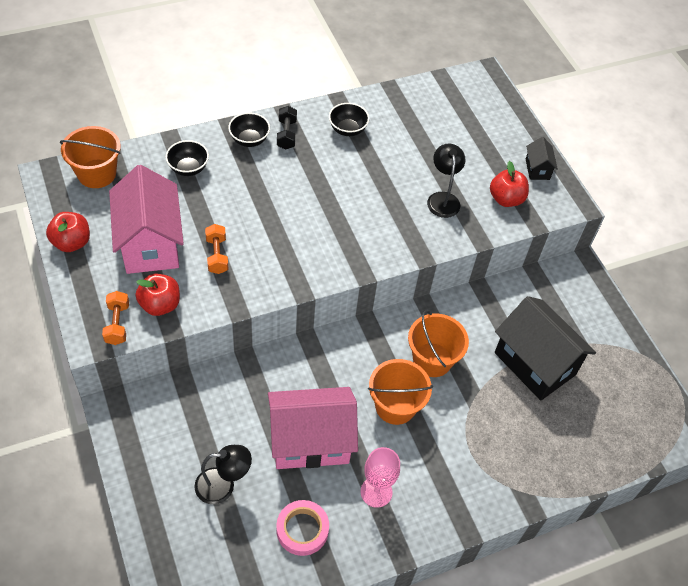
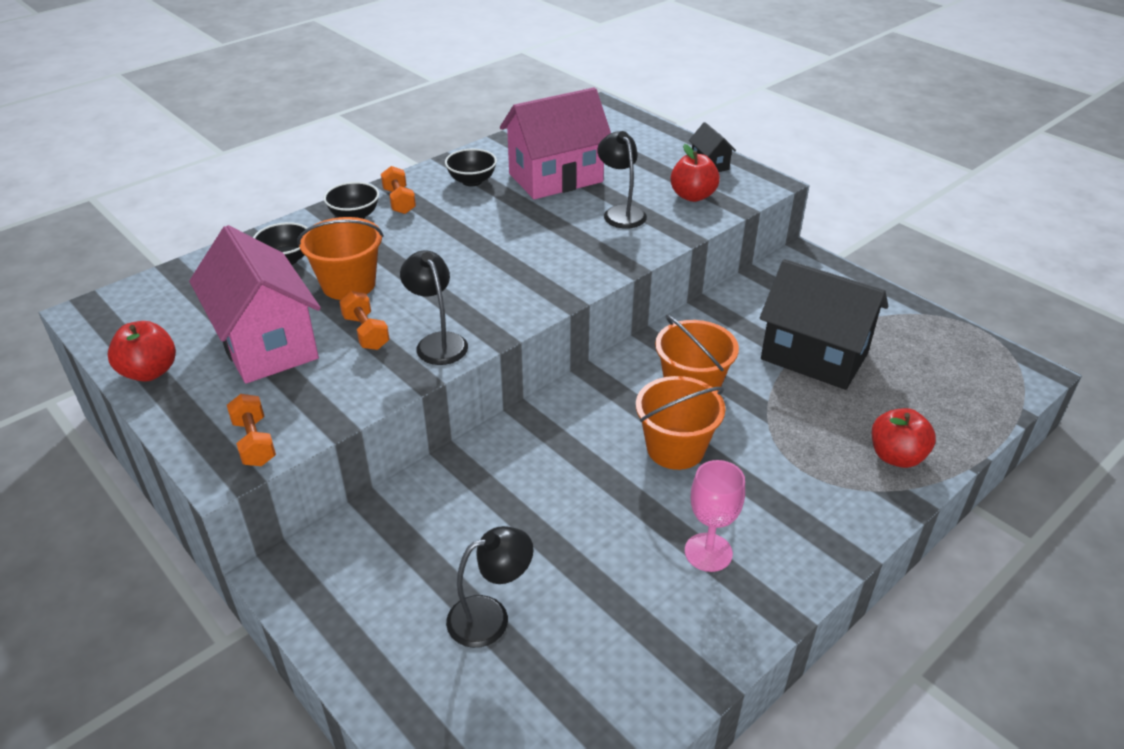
camera: 15 degrees left, 15 degrees down
(97, 173) = (160, 293): orange bucket -> orange bucket (348, 284)
(160, 305) = (309, 404): red apple -> red apple (896, 456)
(260, 280) = (437, 342): none -> black lamp
(286, 134) = (399, 201): black dumbbell -> orange dumbbell
(302, 529) = (633, 633): pink tape -> none
(310, 441) = (587, 523): pink house -> pink house (556, 178)

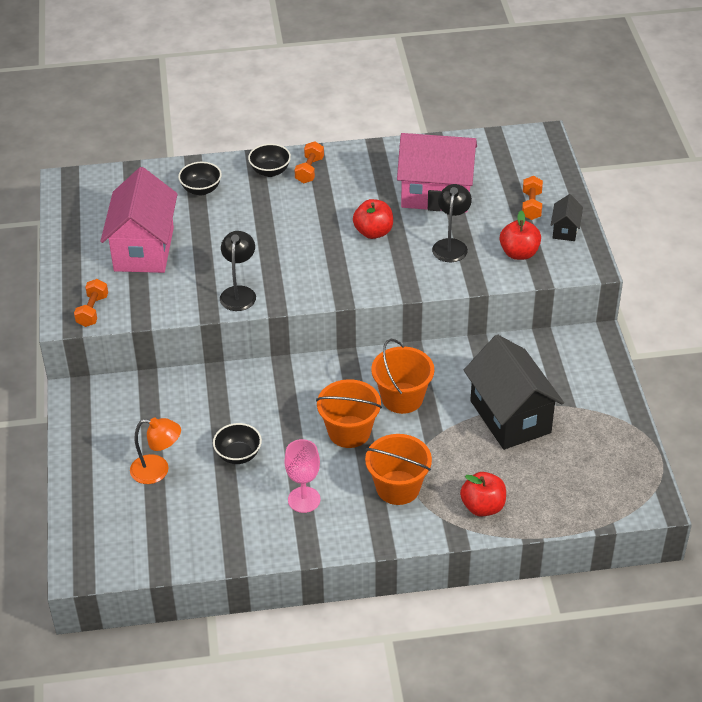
camera: 35 degrees right, 5 degrees up
(150, 372) = (71, 239): red apple -> red apple (373, 232)
(348, 284) = (222, 226): orange bucket -> orange bucket (398, 487)
(366, 332) = (204, 267): orange dumbbell -> orange dumbbell (531, 206)
(472, 181) = (374, 172): black bowl -> black bowl (238, 455)
(490, 616) = (158, 470): black lamp -> orange lamp

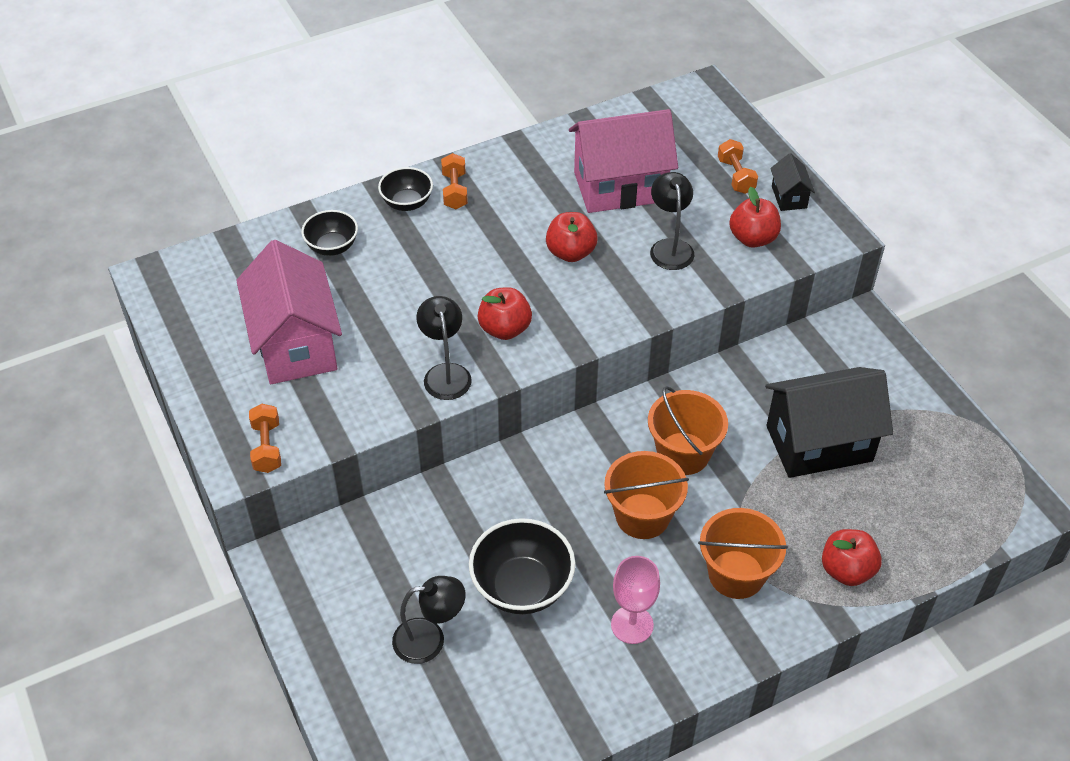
camera: 20 degrees left, 5 degrees up
(158, 470) = (430, 639): orange lamp -> black lamp
(238, 455) = (522, 587): black bowl -> black bowl, size x1.63
(297, 273) = (505, 329): none -> red apple
(510, 417) = (819, 443): black house -> black house turned 60 degrees counterclockwise

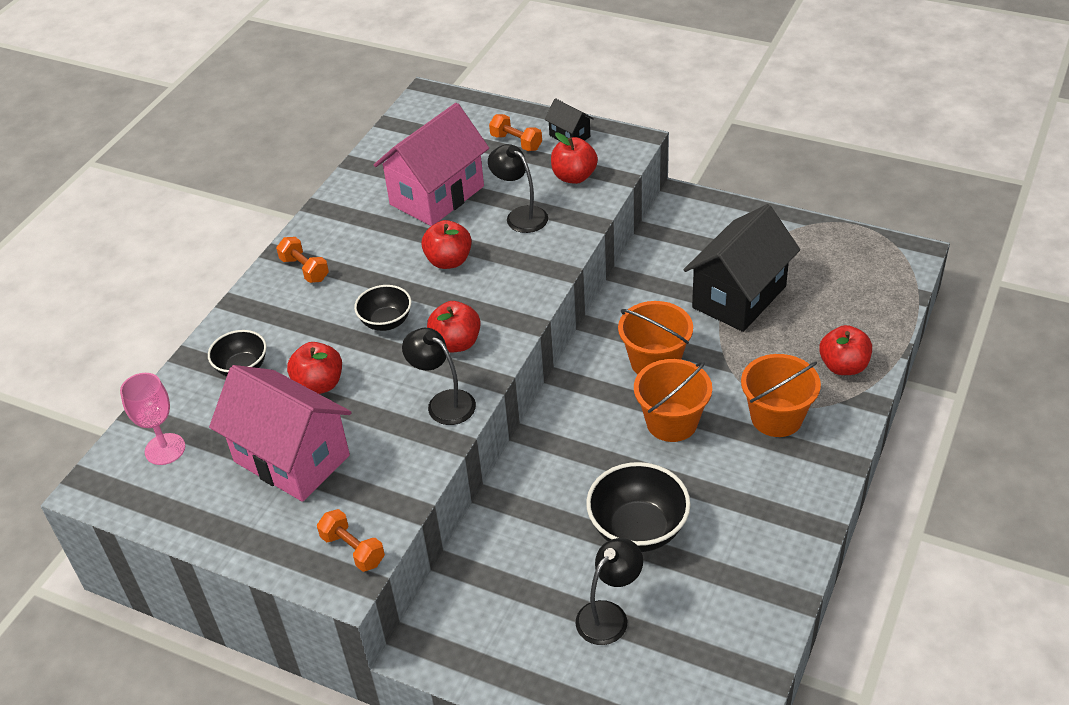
camera: 35 degrees left, 5 degrees down
(372, 296) = (319, 384): none -> red apple
(407, 203) = (273, 300): black bowl -> black bowl (386, 322)
(632, 625) = (743, 500): pink goblet -> pink goblet (165, 449)

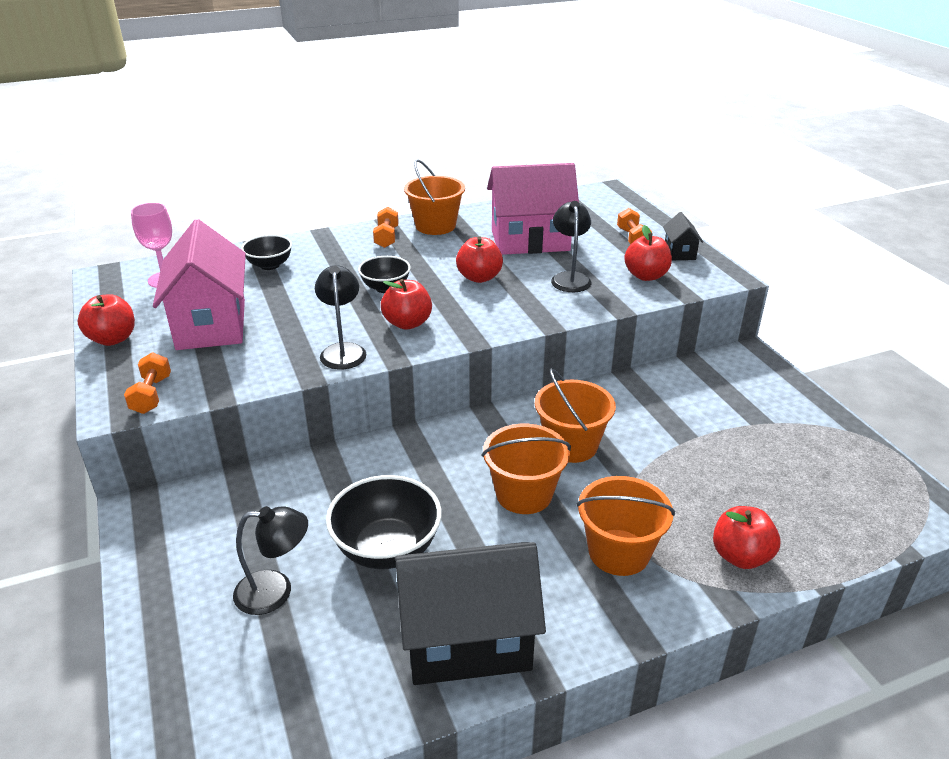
camera: 40 degrees right, 10 degrees down
(319, 384) = (292, 297): red apple -> red apple (113, 339)
(330, 229) = (435, 226): none -> orange bucket
(739, 297) = (708, 445): black house -> black house (467, 641)

